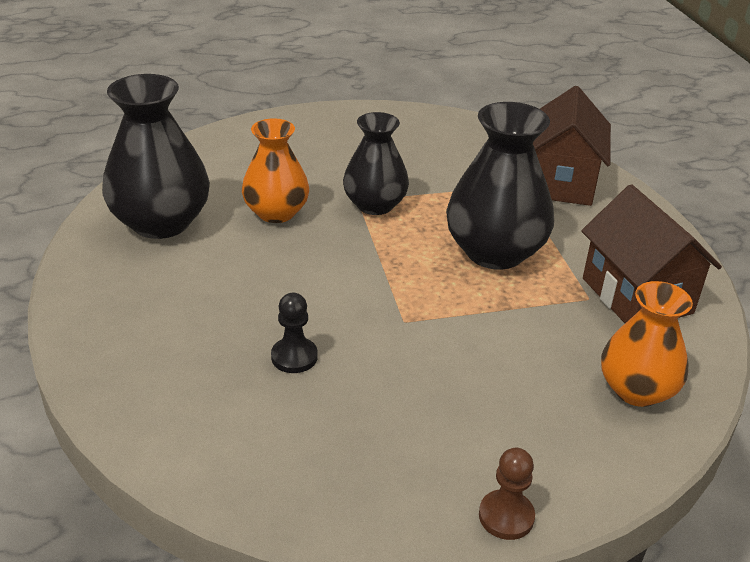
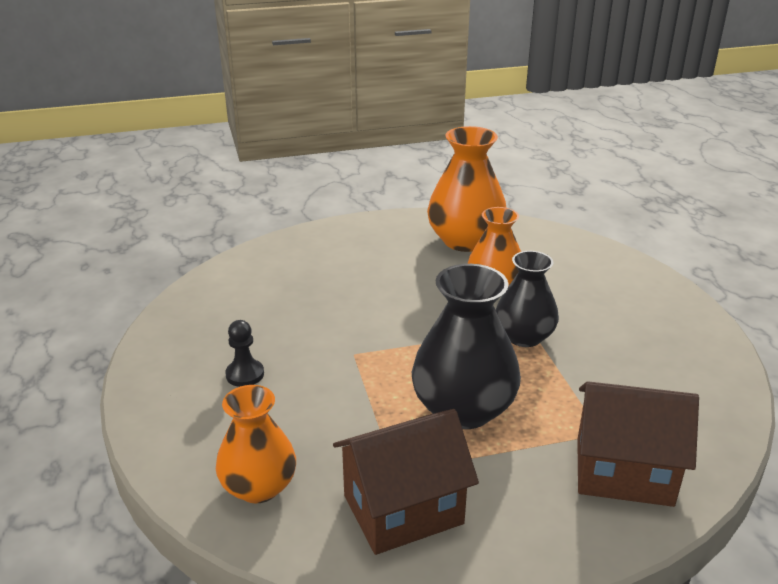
camera: 90 degrees right, 5 degrees down
(161, 222) = (465, 241): black vase -> orange vase
(294, 357) = (311, 305): black pawn -> black pawn (245, 374)
(506, 516) = (141, 397): brown pawn -> none

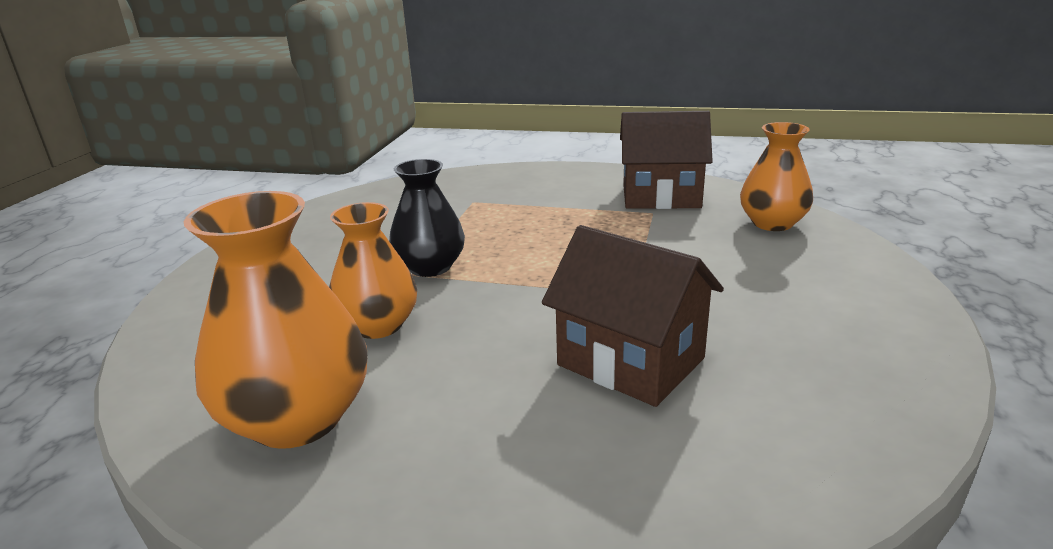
camera: 150 degrees left, 5 degrees down
(245, 374) = (777, 302): black pawn -> none
(463, 409) = (561, 231): black vase -> none
(623, 472) = (489, 185): brown house -> brown house (630, 361)

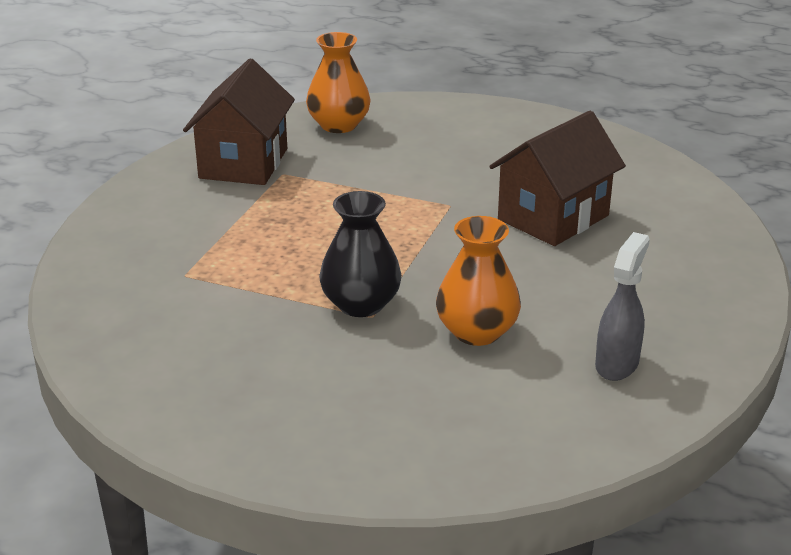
camera: 85 degrees left, 5 degrees up
(297, 418) = (617, 364): orange vase -> grey spray bottle

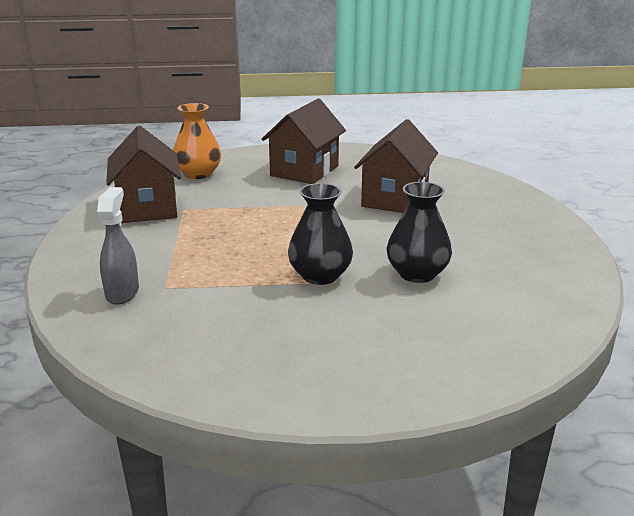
camera: 25 degrees left, 5 degrees down
(474, 148) = (304, 171): none -> brown house
(477, 332) = (417, 274): orange vase -> black vase
(617, 364) = (524, 271): grey spray bottle -> grey spray bottle (122, 293)

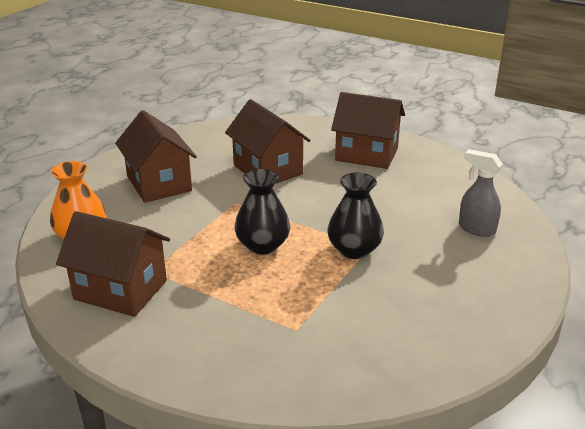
camera: 55 degrees left, 5 degrees up
(122, 293) = (282, 356): grey spray bottle -> grey spray bottle (476, 229)
(417, 274) = (391, 211): black vase -> black vase (262, 245)
(506, 230) = (366, 154): none -> brown house

